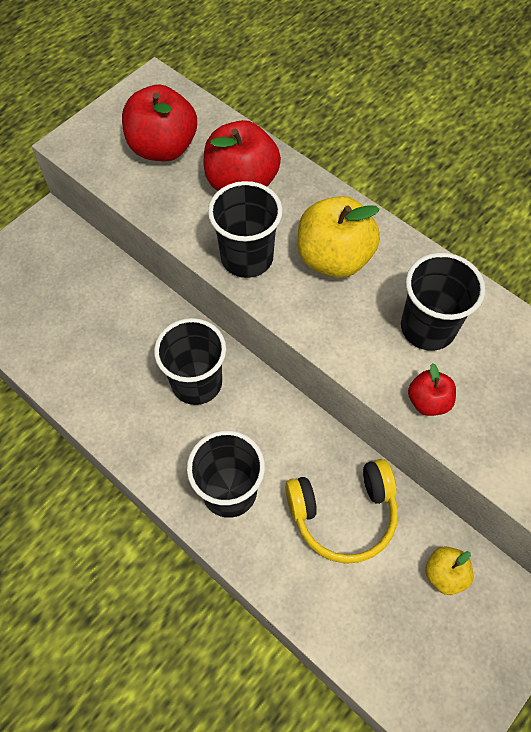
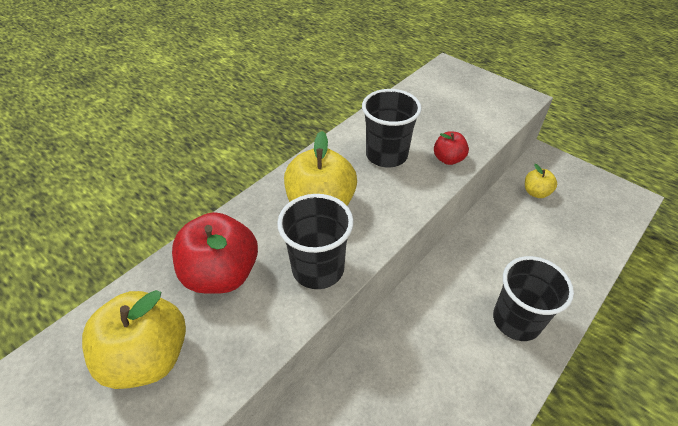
camera: 90 degrees left, 15 degrees down
(163, 148) = (148, 357): red apple -> yellow apple
(197, 383) = (416, 351): black cup -> none
(343, 514) = (512, 243): yellow headphones -> none

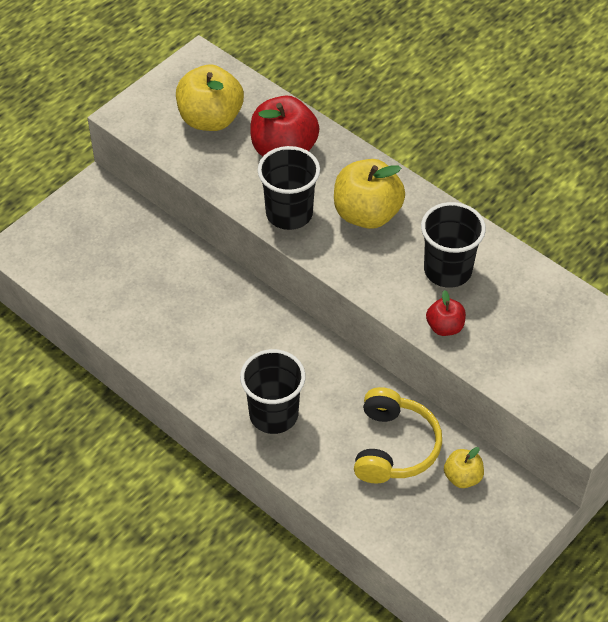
camera: 90 degrees right, 5 degrees up
(522, 231) = (394, 447): none -> yellow headphones

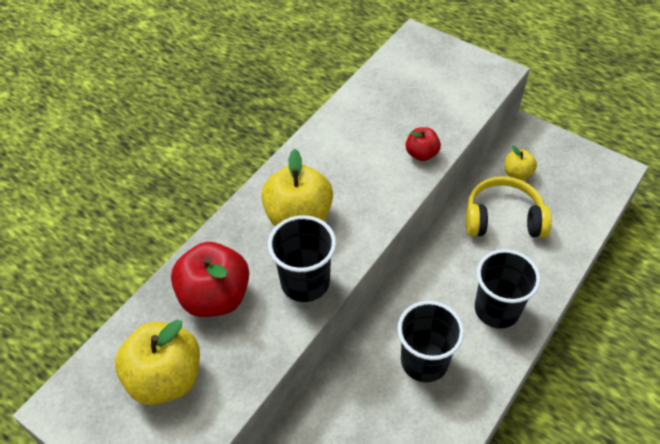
camera: 95 degrees left, 0 degrees up
(447, 270) = (358, 155): black cup -> black cup (424, 361)

